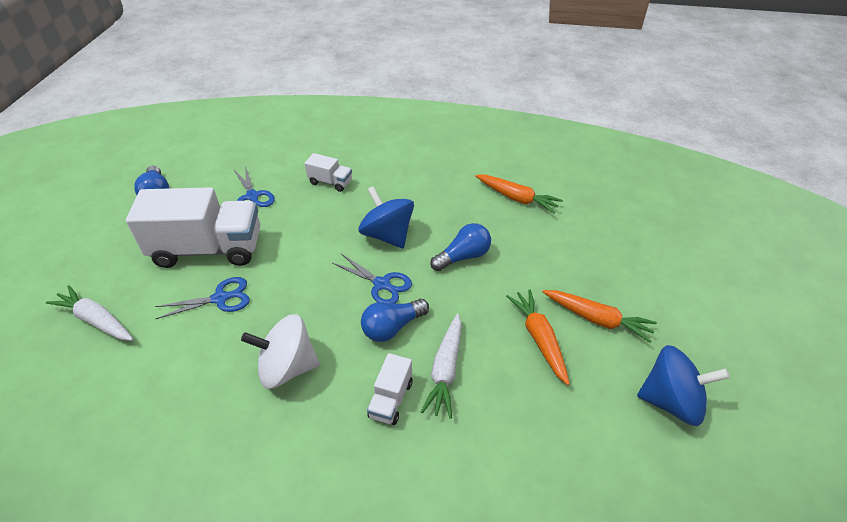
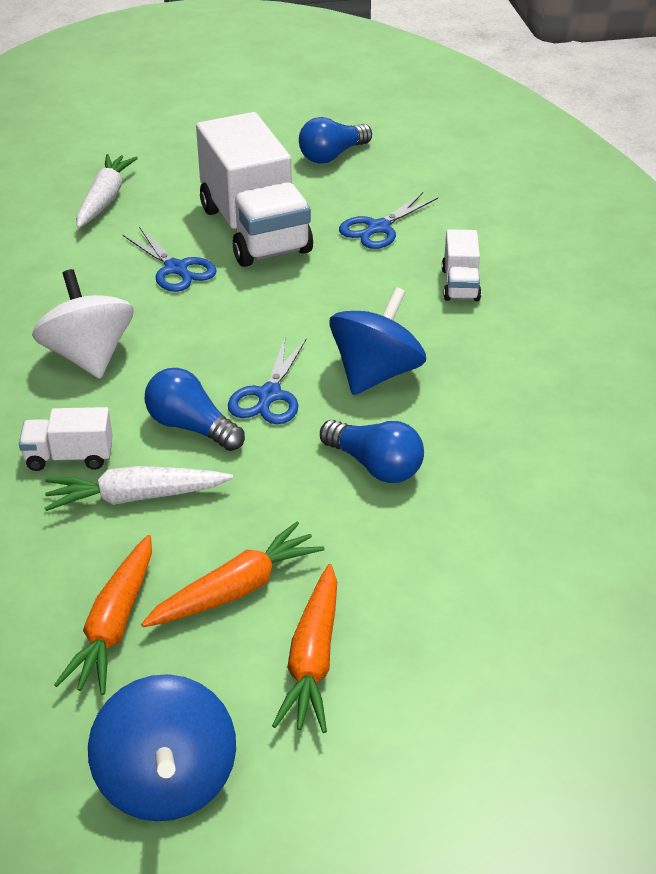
camera: 70 degrees right, 5 degrees down
(516, 198) = (573, 502): orange carrot -> orange carrot (114, 625)

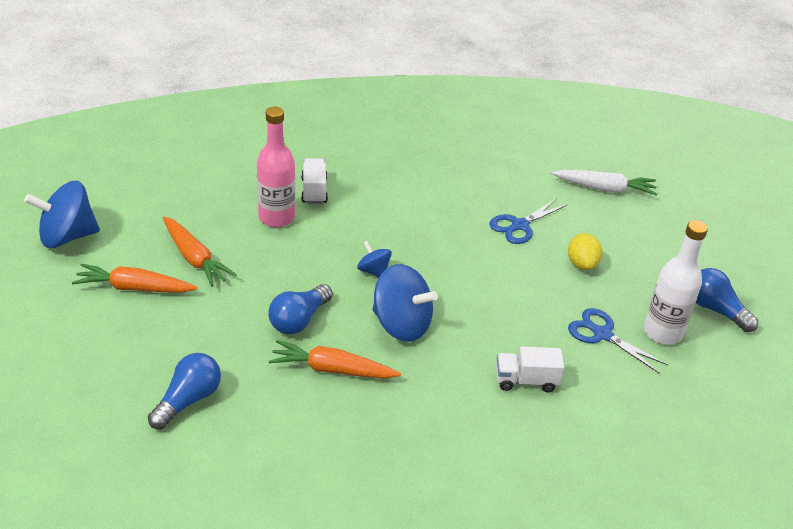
camera: 85 degrees right, 0 degrees up
(88, 356) = (413, 192): white spinning top -> none
(114, 625) = (176, 215): orange carrot -> orange carrot (332, 369)
(136, 497) = (276, 217): white carrot -> pink bottle
(191, 427) = (341, 237): blue light bulb -> blue light bulb (188, 400)
(255, 230) = (581, 264): white truck -> yellow lemon
(269, 396) = (373, 271): blue scissors -> blue spinning top
(371, 191) = (662, 332): none -> white bottle

